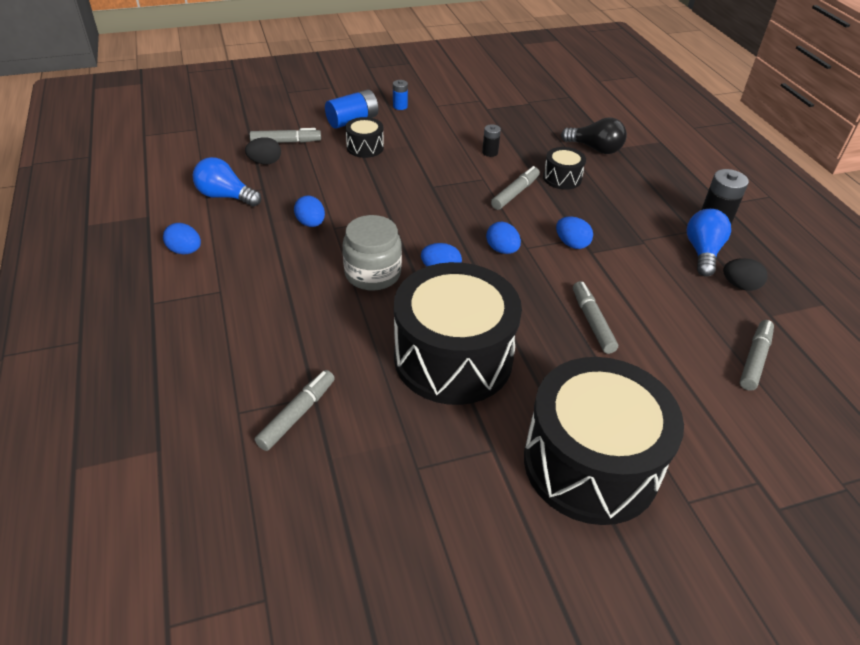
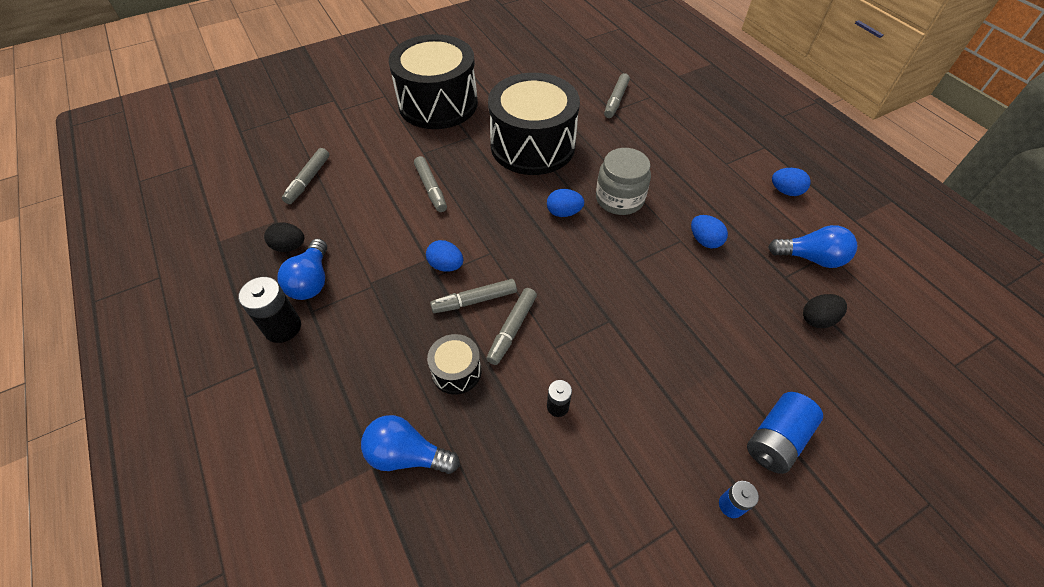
camera: 170 degrees right, 10 degrees up
(286, 142) = (825, 364): grey marker -> grey marker (474, 300)
(365, 147) = (723, 377): black drum -> none
(502, 250) = (514, 245): blue egg -> none
(595, 149) = (407, 455): black light bulb -> blue light bulb

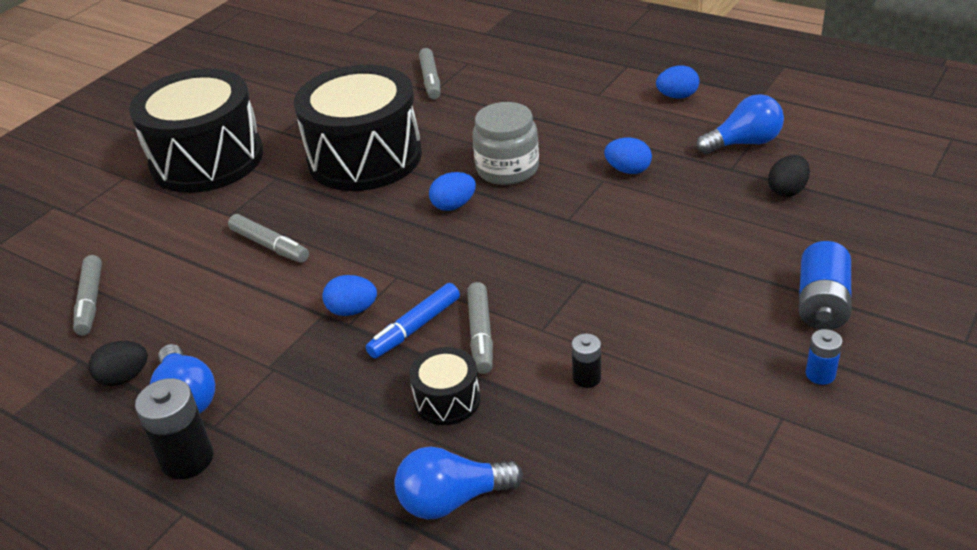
camera: 25 degrees left, 15 degrees down
(474, 300) = (415, 328): grey marker -> blue marker

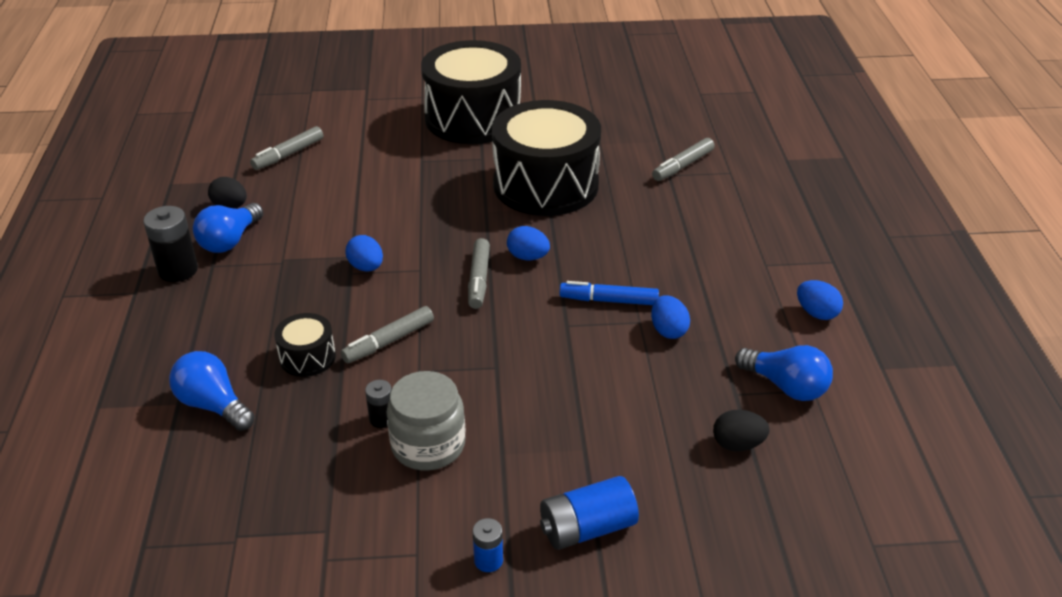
camera: 50 degrees right, 0 degrees up
(269, 245) = (404, 195): grey marker -> grey marker (479, 279)
(415, 328) = (371, 305): blue marker -> blue marker (608, 300)
(507, 169) = (602, 262): grey jar -> grey jar (428, 445)

